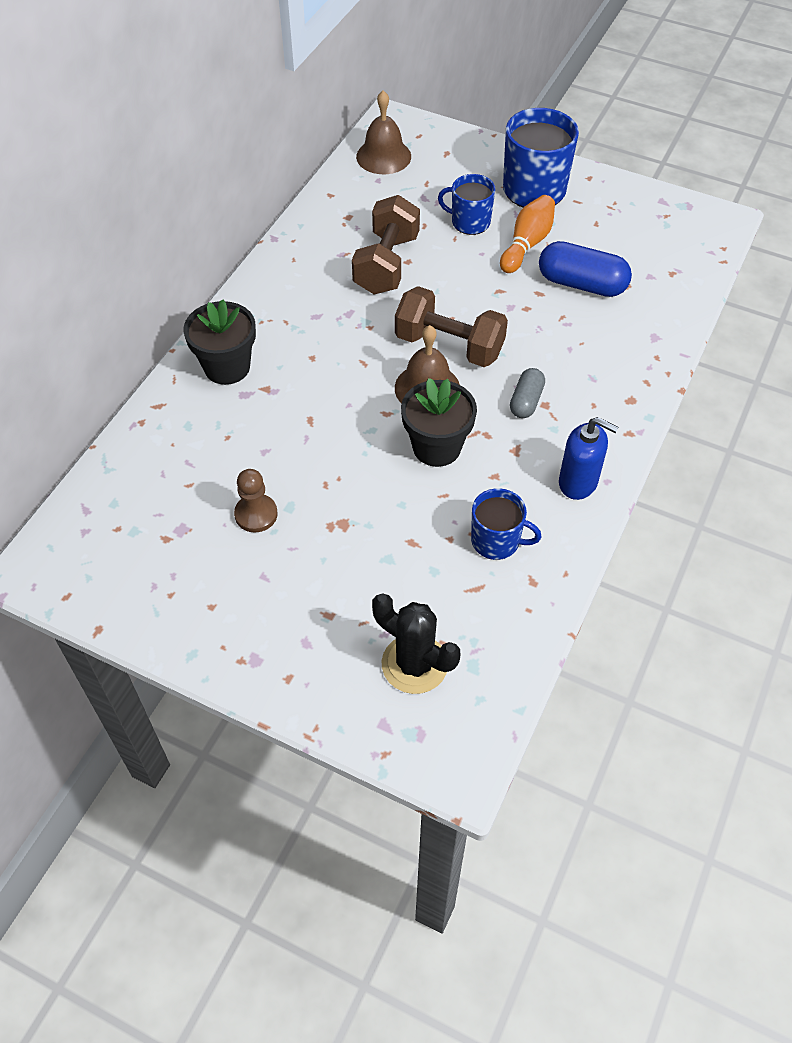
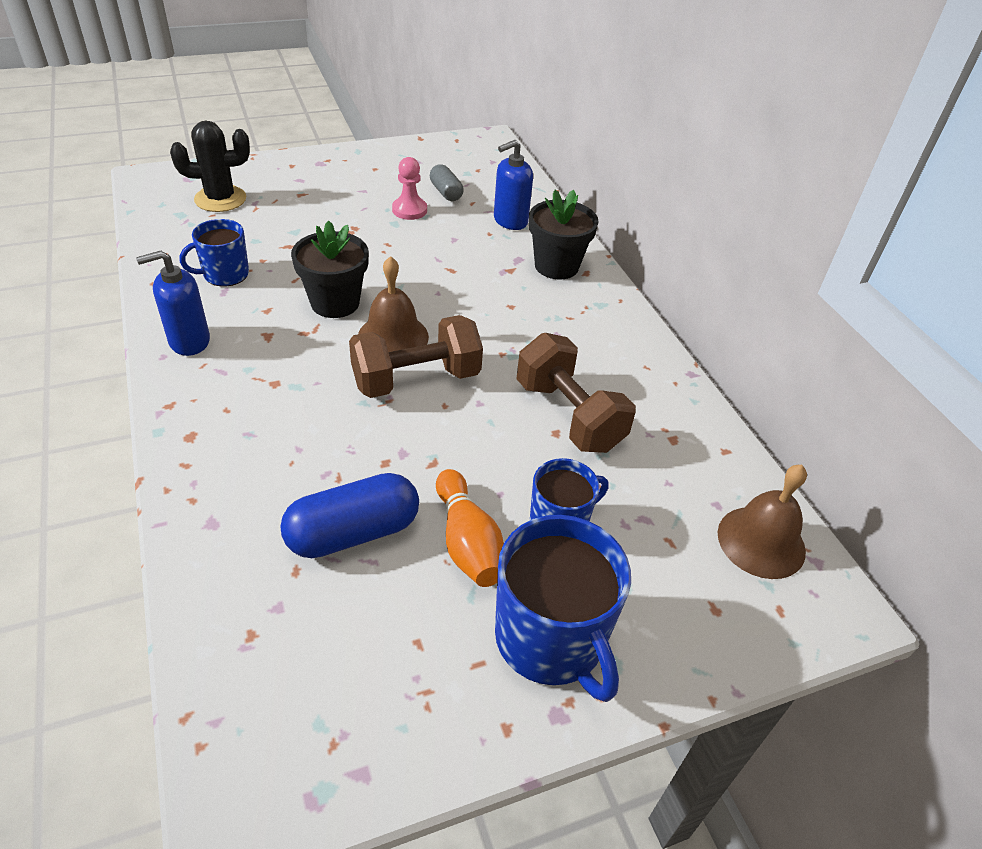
camera: 130 degrees right, 10 degrees down
(190, 438) = (510, 221): none -> blue soap dispenser
(256, 514) = (409, 210): brown pawn -> pink pawn
(526, 401) = (295, 375): grey capsule -> grey capsule (446, 192)

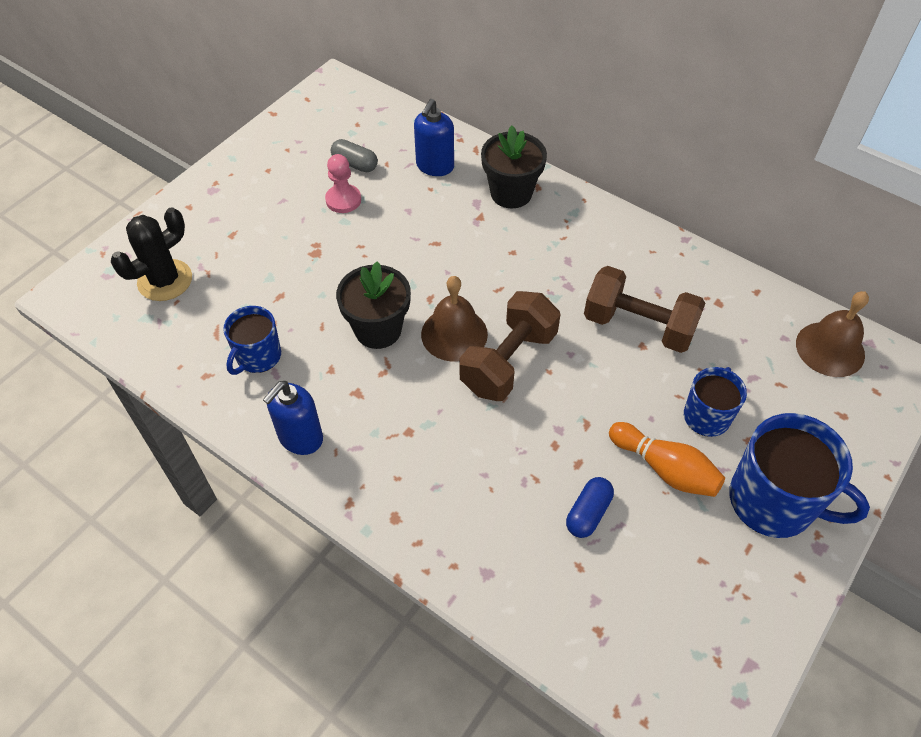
camera: 30 degrees left, 10 degrees up
(353, 533) = (588, 513): blue capsule -> blue capsule, size x0.59

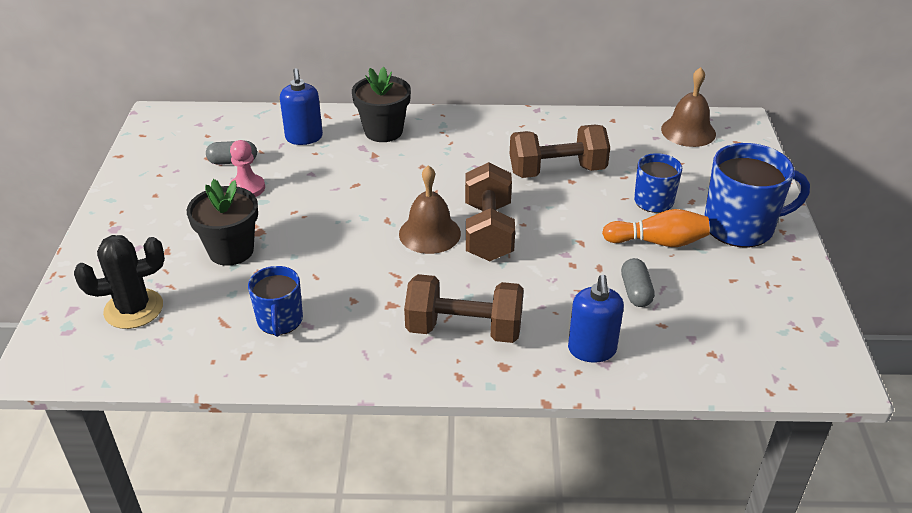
camera: 35 degrees left, 15 degrees down
(165, 280) = (133, 309): black cactus -> black cactus turned 60 degrees clockwise
(300, 438) = (374, 355): blue soap dispenser -> blue soap dispenser (592, 350)
(378, 329) = (366, 257): black flower pot -> black flower pot (231, 250)
(395, 457) = (464, 329): none -> brown dumbbell
(588, 513) = (636, 291): blue capsule -> grey capsule

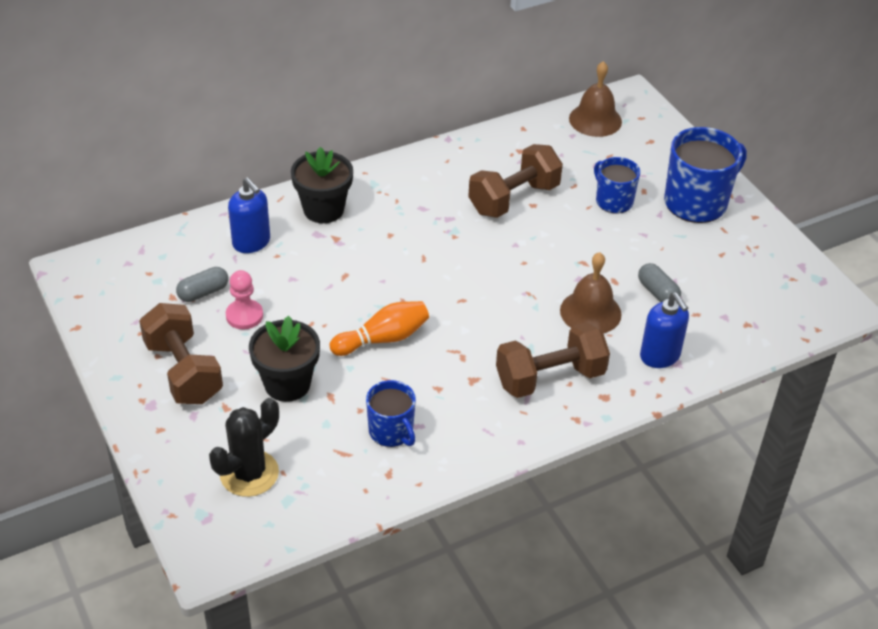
camera: 30 degrees left, 5 degrees up
(429, 233) = (452, 300): brown bell -> brown bell (590, 312)
(488, 231) = (500, 280): brown dumbbell -> brown dumbbell (183, 372)
(658, 242) = (644, 240): orange bowling pin -> orange bowling pin (383, 339)

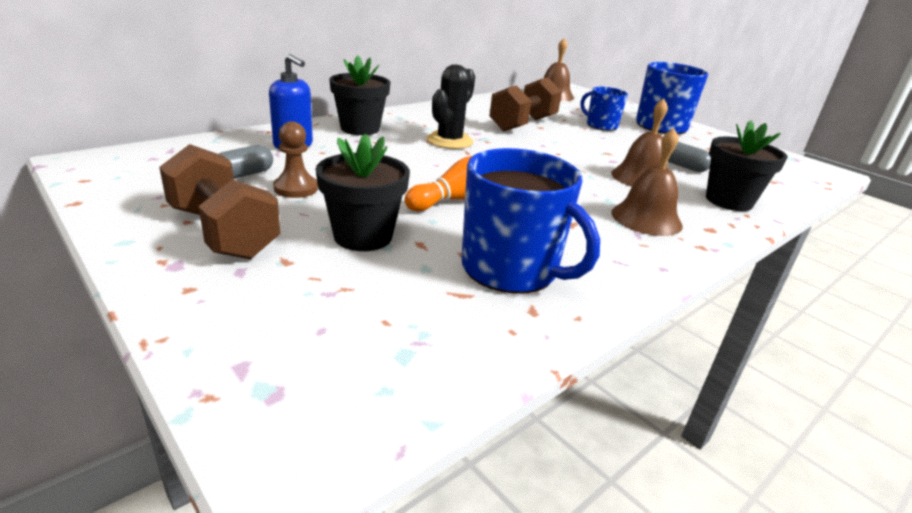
camera: 15 degrees left, 15 degrees down
(244, 316) = (296, 188): pink pawn -> brown pawn
(249, 473) = (335, 327): black cactus -> black cactus (449, 141)
(391, 431) = (511, 269): blue mug -> blue mug, size x1.68
(550, 378) = (646, 218): brown dumbbell -> brown bell
(660, 356) = (728, 201): blue soap dispenser -> black flower pot

